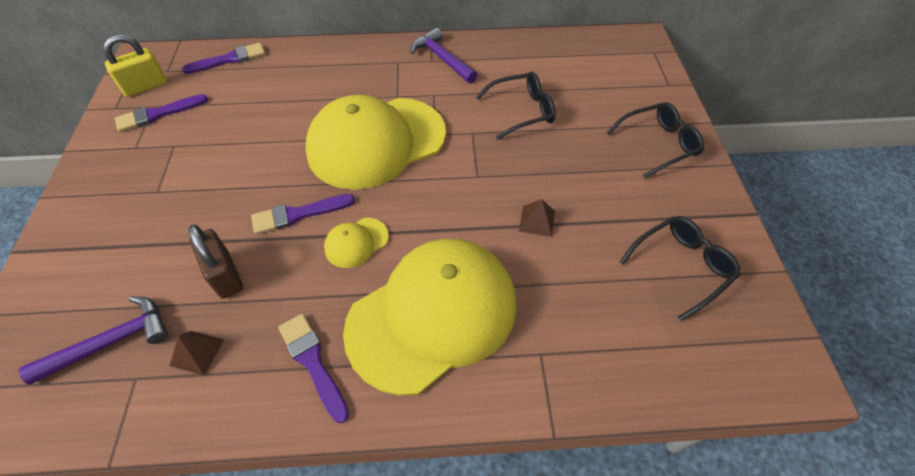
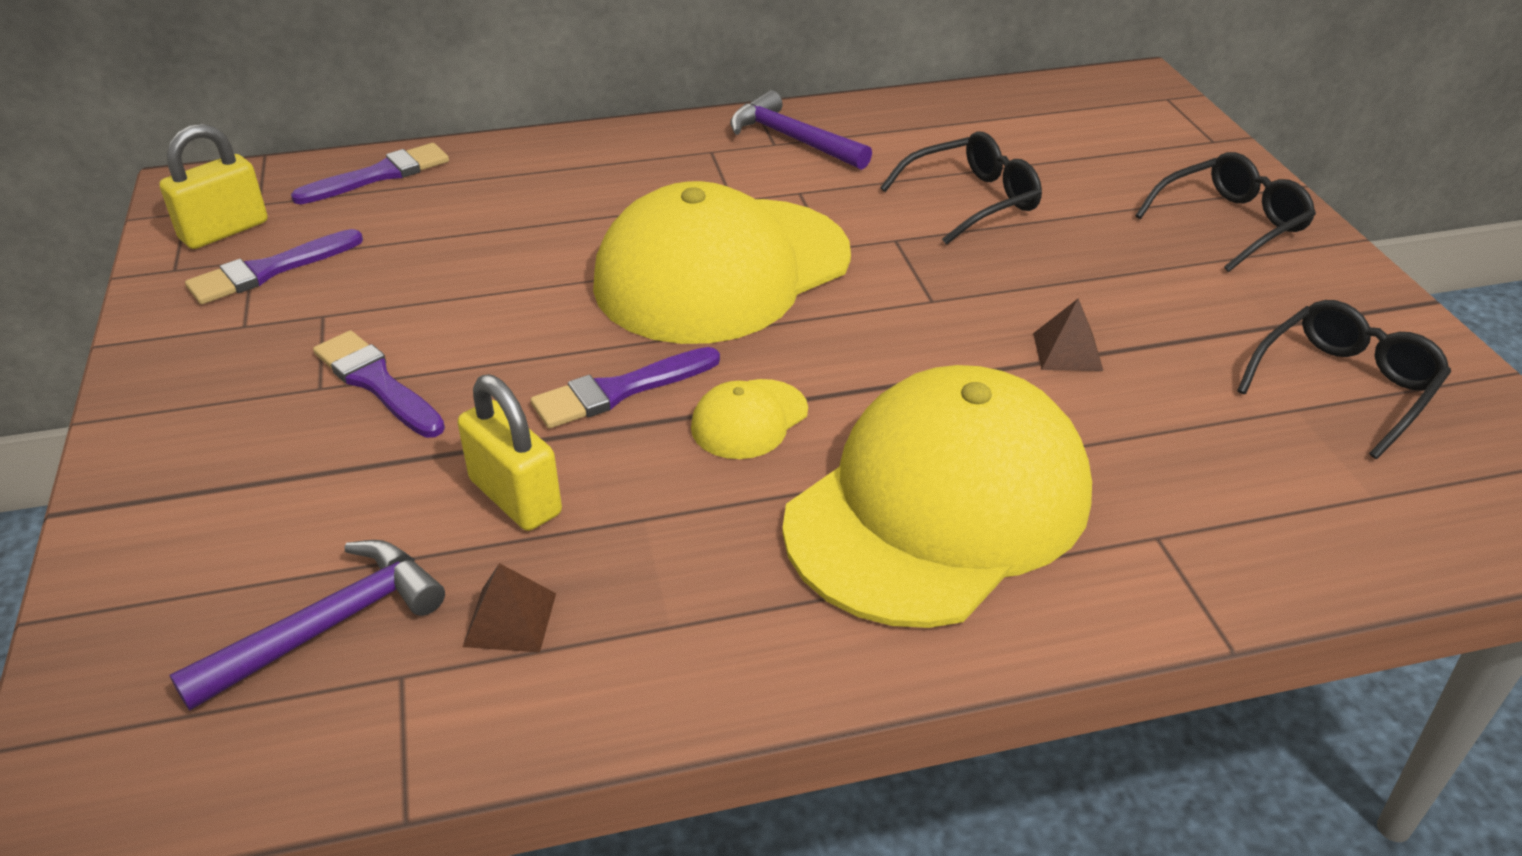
camera: 10 degrees left, 15 degrees down
(225, 275) = (515, 497): brown padlock -> yellow padlock
(313, 362) = (744, 603): purple brush -> purple brush (376, 383)

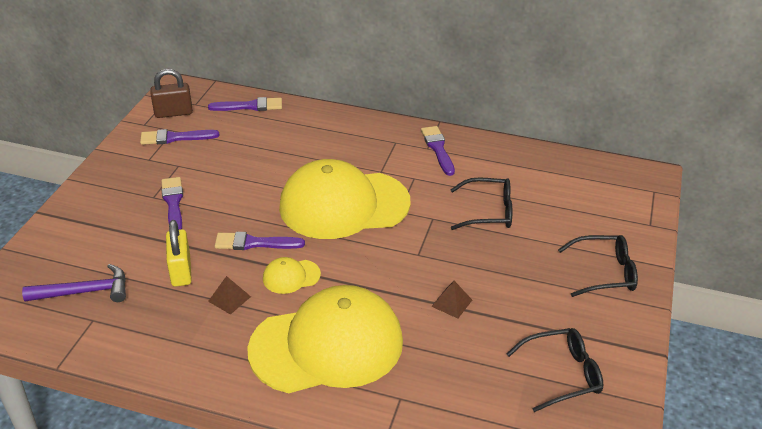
camera: 30 degrees right, 0 degrees up
(224, 231) = (173, 113): yellow padlock -> brown padlock
(510, 619) = (141, 316): brown pyramid -> brown pyramid (229, 298)
(792, 139) = (438, 149): purple hammer -> purple brush

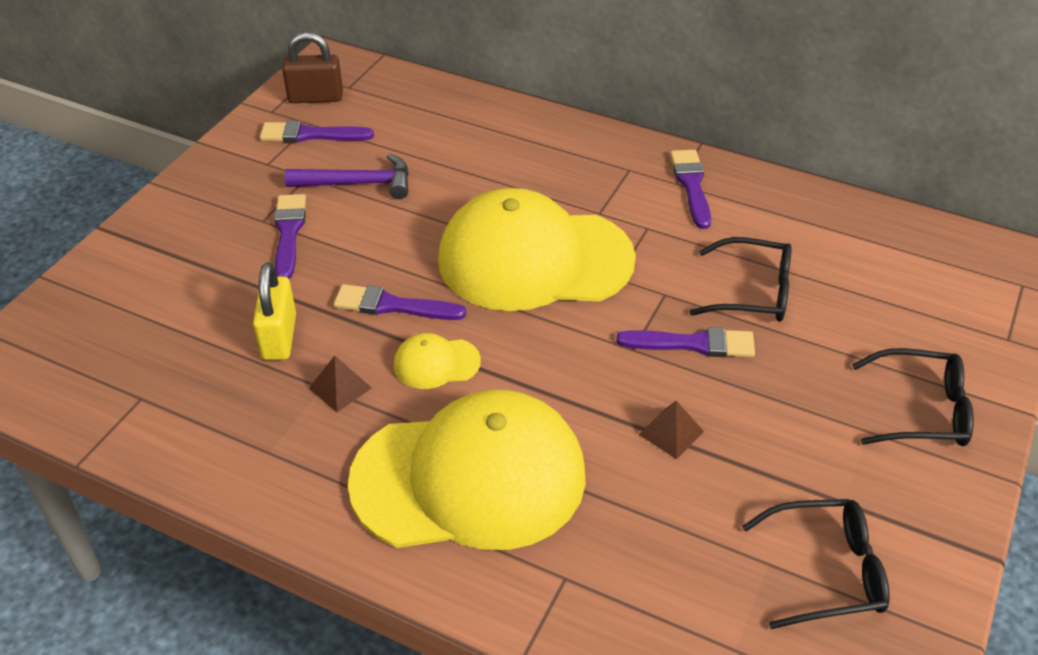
camera: 10 degrees right, 5 degrees up
(85, 291) = (139, 354): purple hammer -> purple hammer (358, 183)
(250, 106) = (425, 96): purple brush -> purple brush (693, 344)

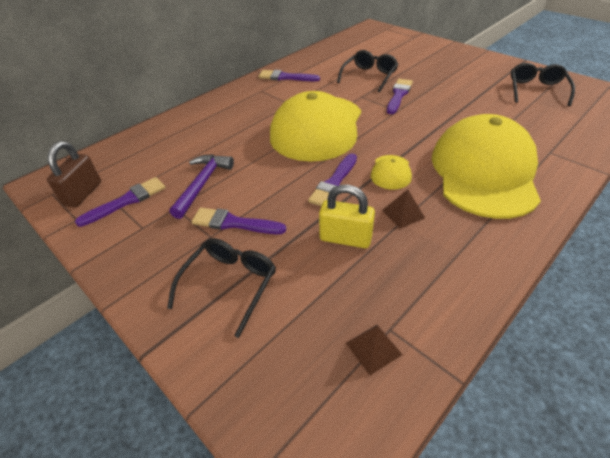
camera: 70 degrees left, 0 degrees up
(310, 135) = (127, 201): purple brush -> purple brush turned 150 degrees counterclockwise
(671, 433) = (456, 110): brown pyramid -> brown pyramid (373, 348)
(921, 410) = (450, 57): black glasses -> black glasses (230, 284)

